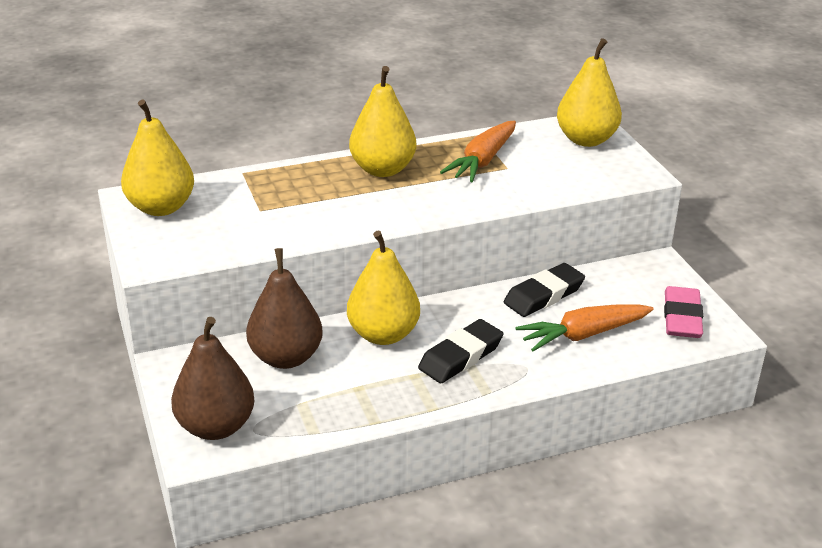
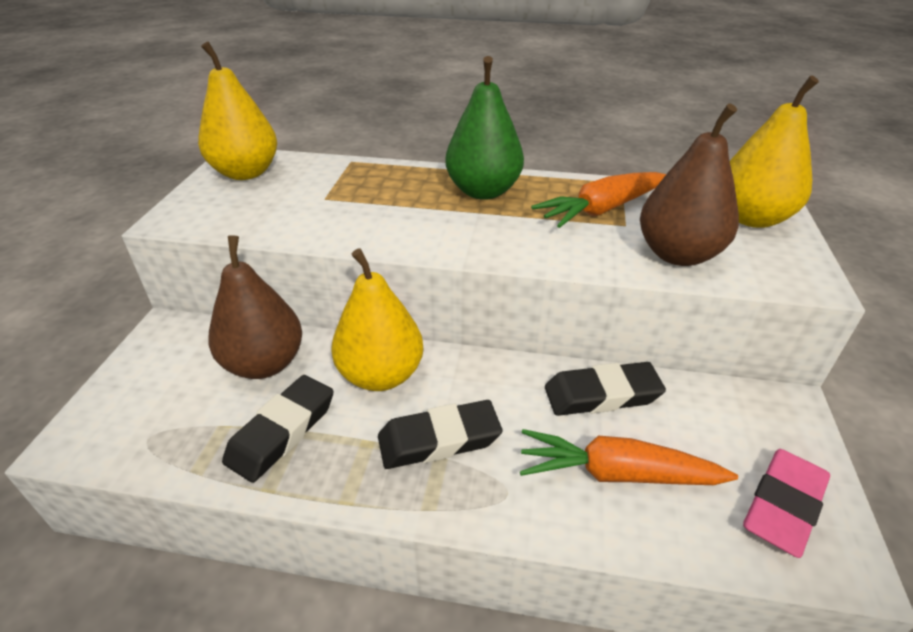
camera: 30 degrees right, 5 degrees up
(216, 426) = (120, 418): brown pear -> brown pear (678, 254)
(348, 390) = (282, 432): none -> black eraser
(382, 169) = (483, 191): yellow pear -> green pear

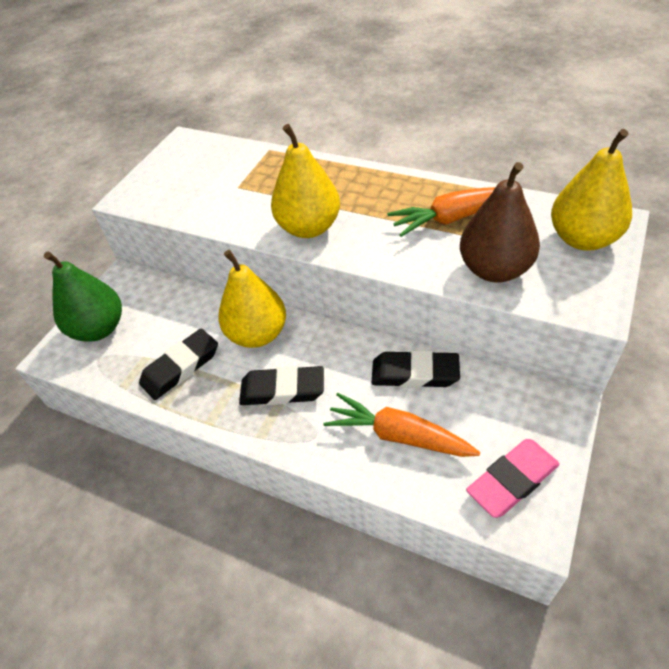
camera: 20 degrees right, 10 degrees up
(246, 173) = (187, 156): yellow pear -> yellow pear (309, 227)
(264, 364) = (181, 314): brown pear -> none
(483, 191) = (363, 190): green pear -> green pear (99, 329)

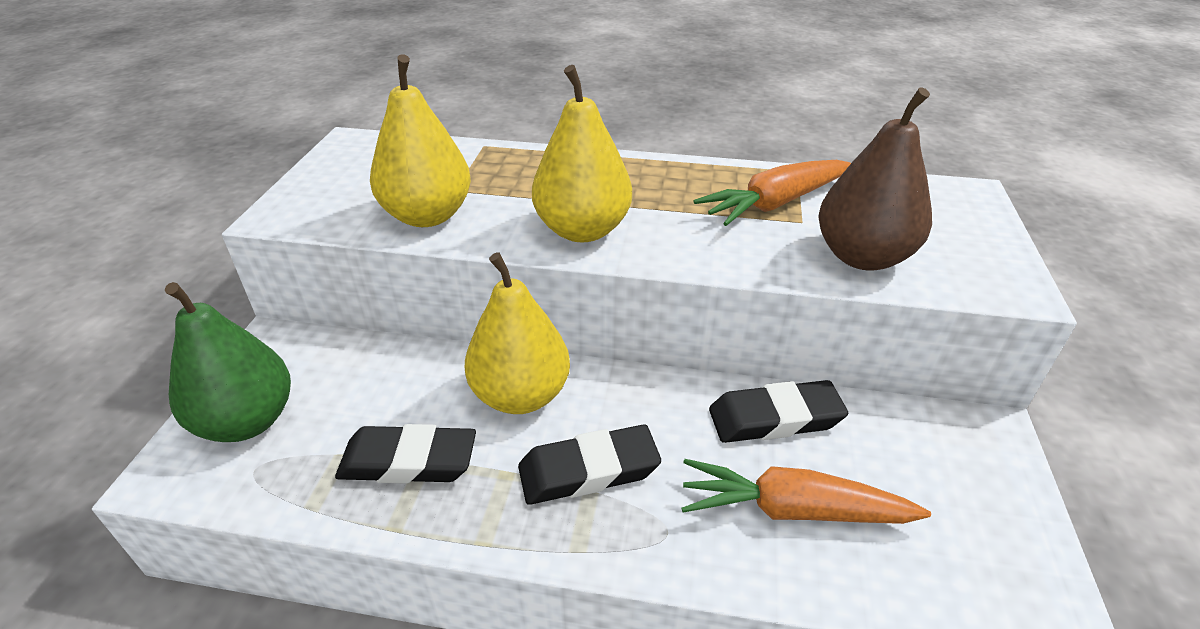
camera: 20 degrees left, 10 degrees down
(181, 367) = (408, 461): black eraser -> black eraser turned 60 degrees clockwise
(512, 480) = (982, 546): pink eraser -> none
(583, 239) = (947, 214): yellow pear -> yellow pear (427, 216)

